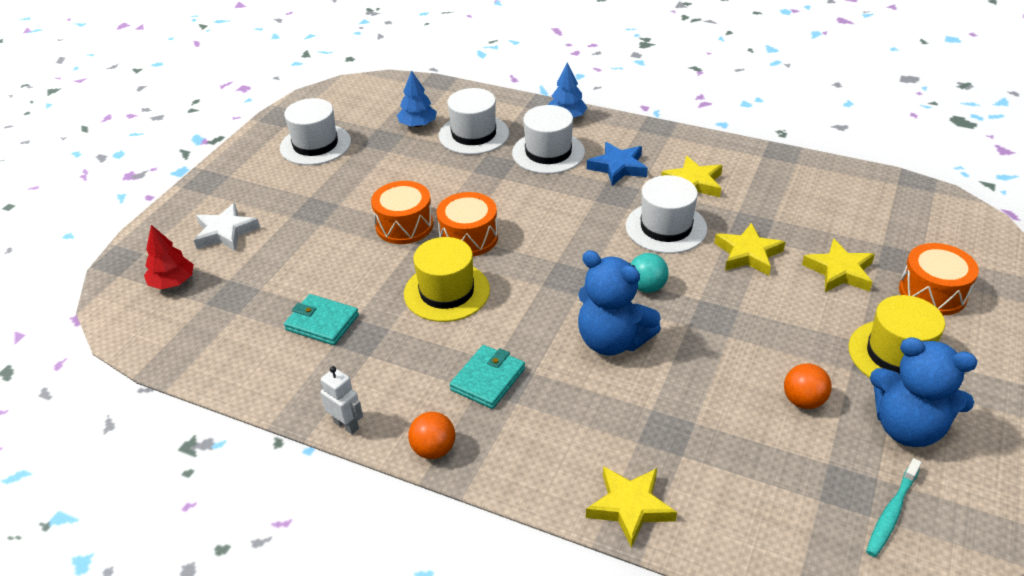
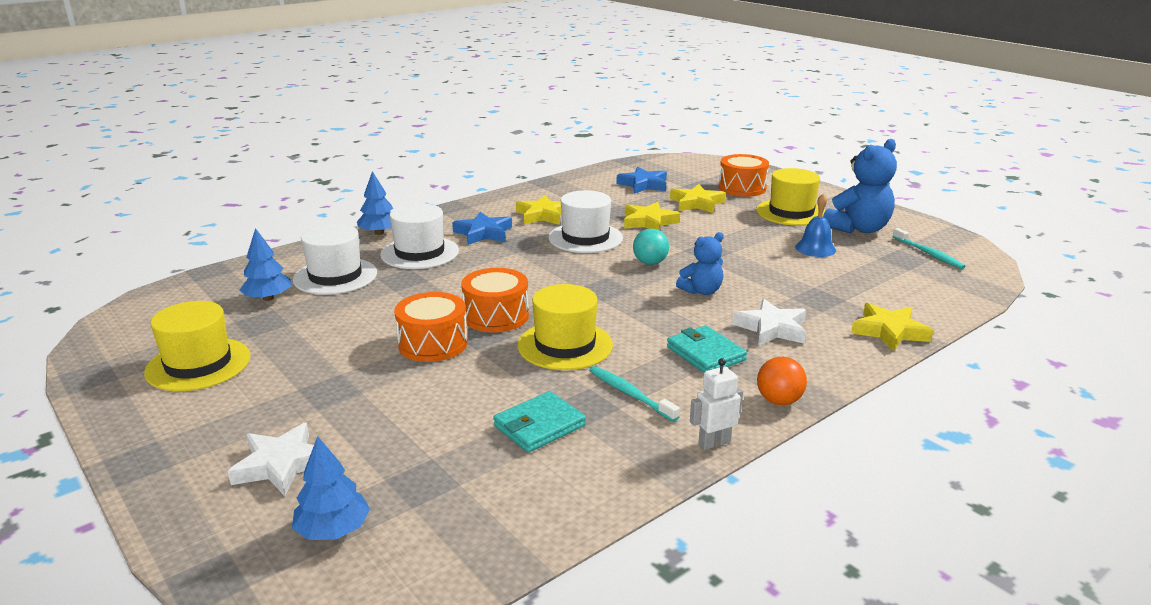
camera: 65 degrees left, 15 degrees down
(173, 282) = (333, 530): red tree -> blue tree
(315, 145) = (198, 364): white hat -> yellow hat
(392, 354) = (630, 394): none -> turquoise toothbrush
(569, 412) = (772, 328): none -> white star
(612, 341) = (701, 291): blue teddy bear -> blue teddy bear, size x0.60
(803, 401) = (815, 248): orange ball -> blue bell
(850, 216) = (643, 185): none -> blue star

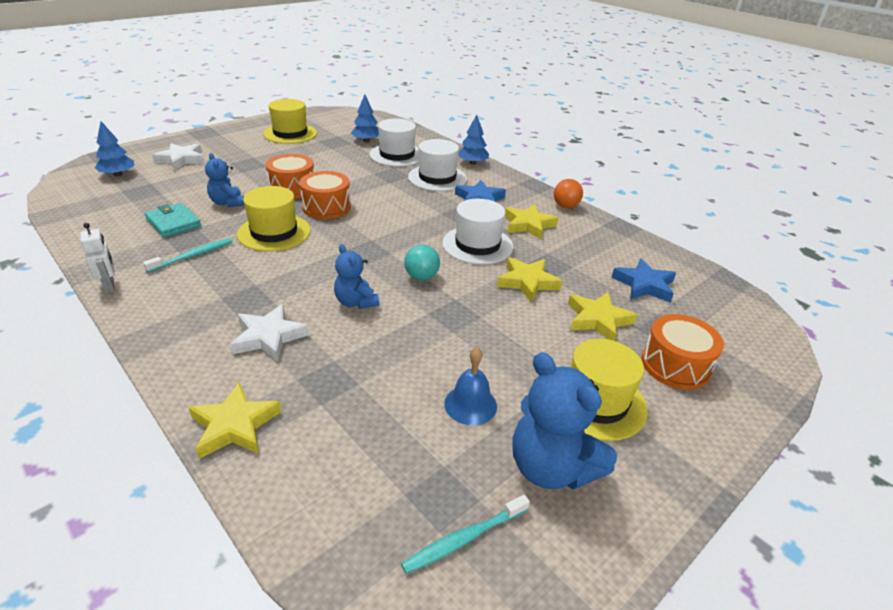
camera: 85 degrees right, 10 degrees up
(476, 390) = (227, 203): none -> blue teddy bear
(705, 353) = (237, 294): turquoise wallet -> none
(779, 401) = (144, 323): orange ball -> orange ball (565, 206)

